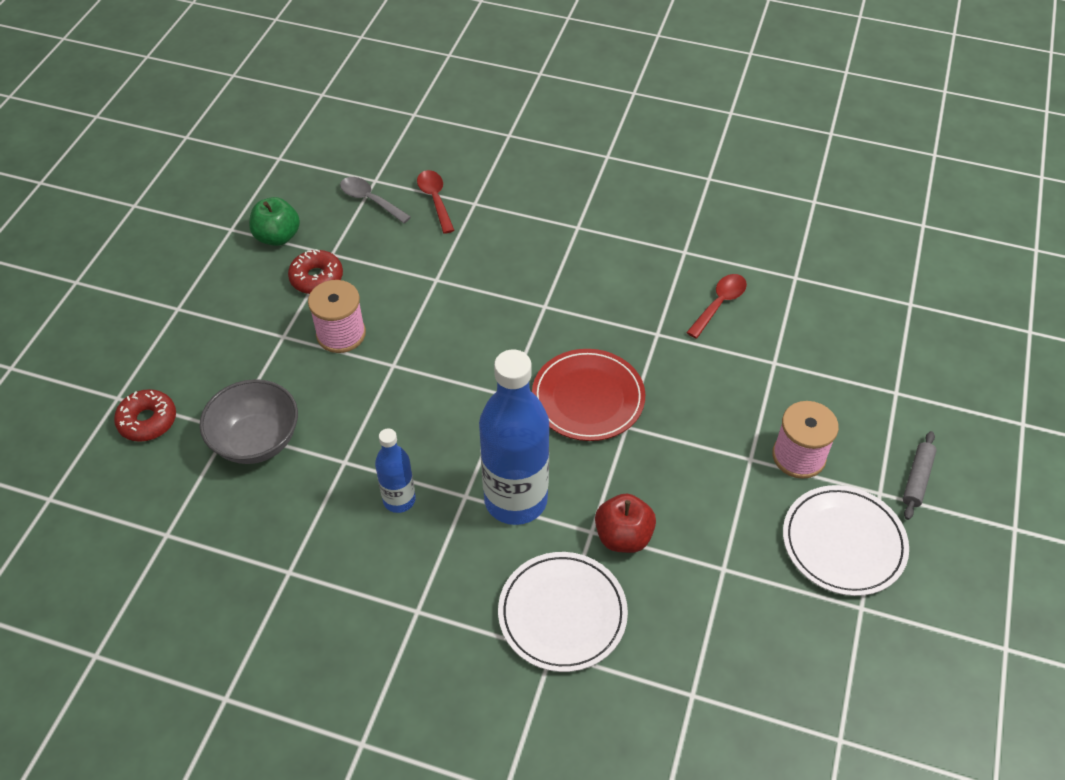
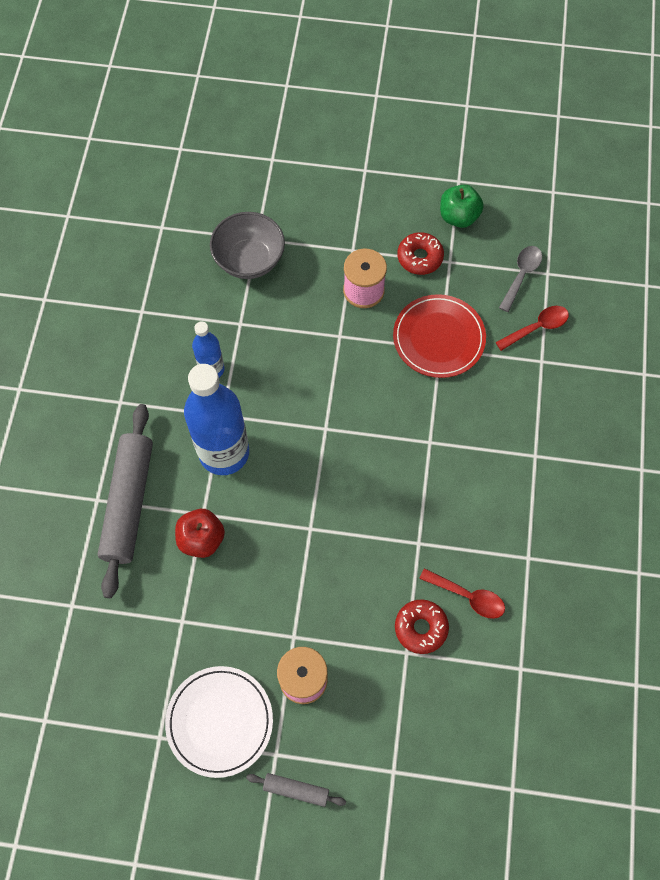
camera: 80 degrees right, 15 degrees up
(148, 421) = (255, 185): red donut -> red donut (421, 628)
(562, 613) = (129, 503): white plate -> grey rolling pin
(588, 398) = (334, 493): red plate -> red plate (438, 338)

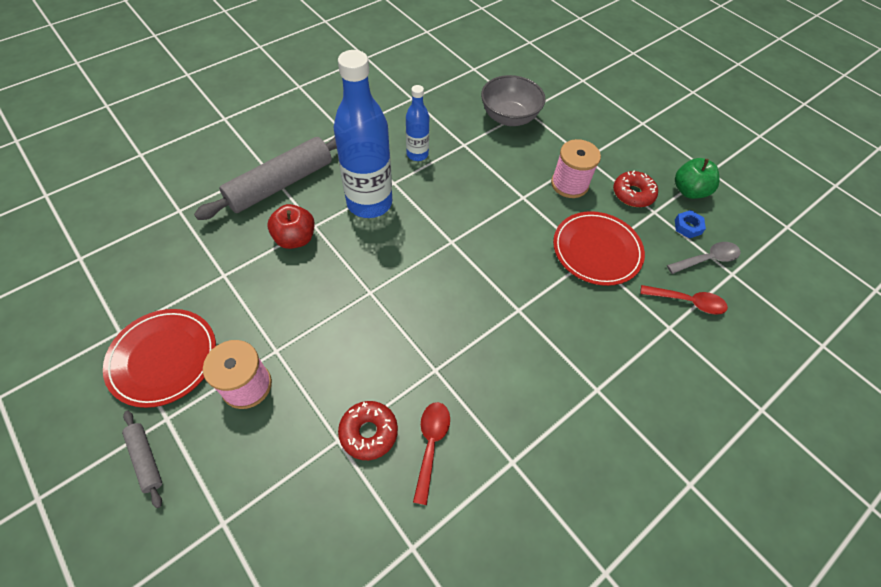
camera: 40 degrees right, 10 degrees down
(219, 721) = (163, 358): white plate -> red plate
(468, 596) = (431, 444): red spoon -> red spoon turned 150 degrees counterclockwise
(485, 255) = (687, 227): none -> blue nut

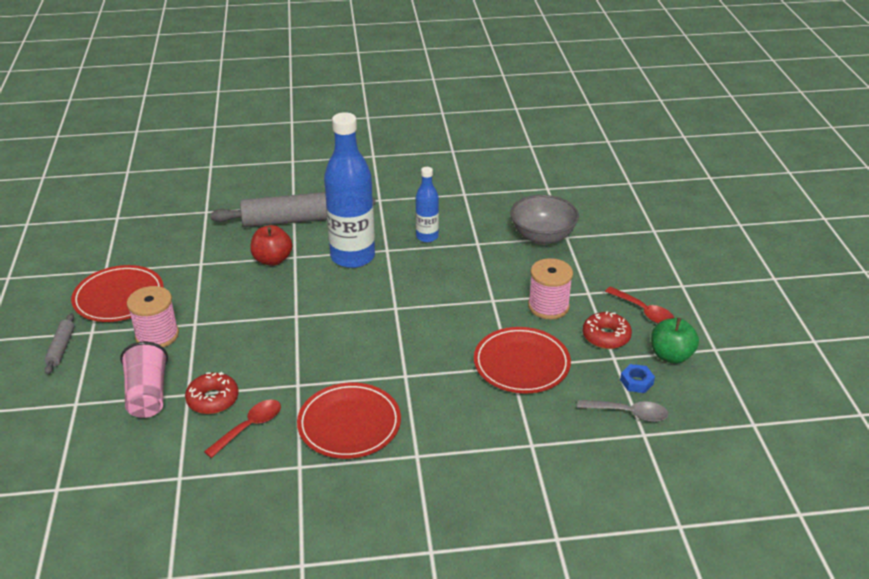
camera: 35 degrees right, 20 degrees down
(296, 465) = (148, 395): none -> pink cup
(516, 388) = (349, 424): none -> red plate
(688, 302) = (571, 435): red spoon -> red spoon (643, 311)

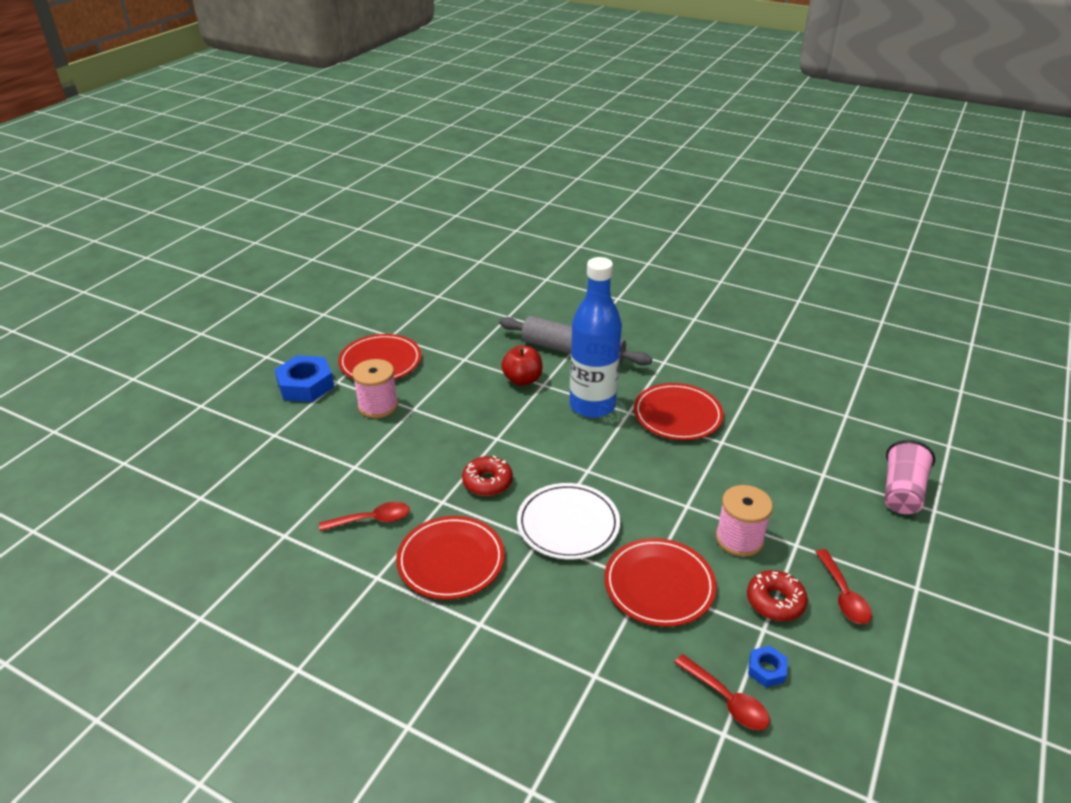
camera: 35 degrees right, 0 degrees up
(61, 348) = (306, 385): grey rolling pin -> blue nut
(148, 395) = (327, 452): pink cup -> pink cup (901, 492)
(213, 399) = (368, 481): red donut -> red donut (487, 482)
(417, 354) = (568, 524): none -> white plate
(427, 237) = (677, 415): blue bottle -> red plate
(542, 237) = (796, 463): grey bowl -> none
(628, 413) = (727, 700): grey spoon -> red spoon
(671, 356) = (833, 661): green apple -> none

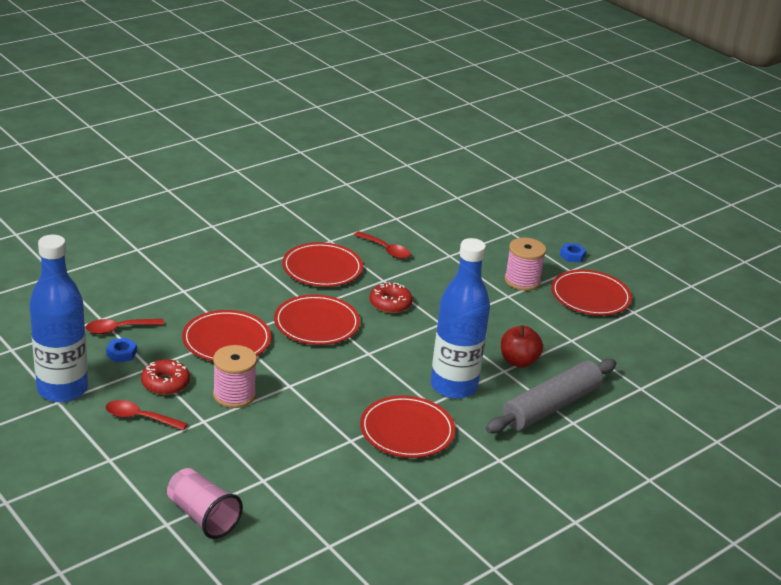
camera: 110 degrees right, 5 degrees down
(306, 385) = (572, 256): blue nut -> blue nut, size x0.49
(372, 520) = (386, 250): red spoon -> red spoon turned 60 degrees counterclockwise
(568, 524) = (316, 324): white plate -> red plate
(875, 690) = (62, 389): none -> blue bottle

